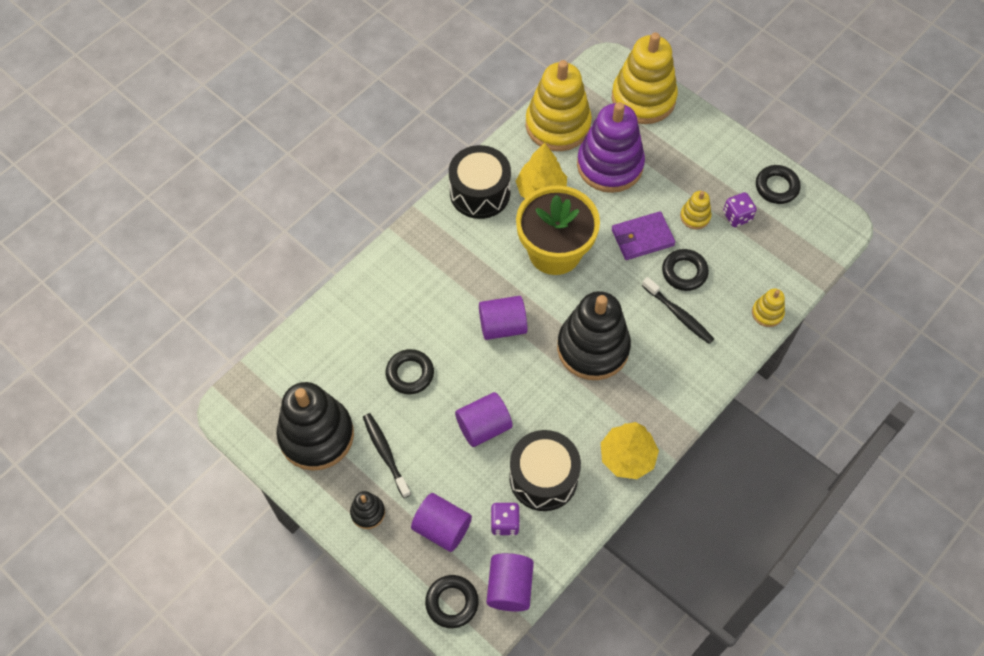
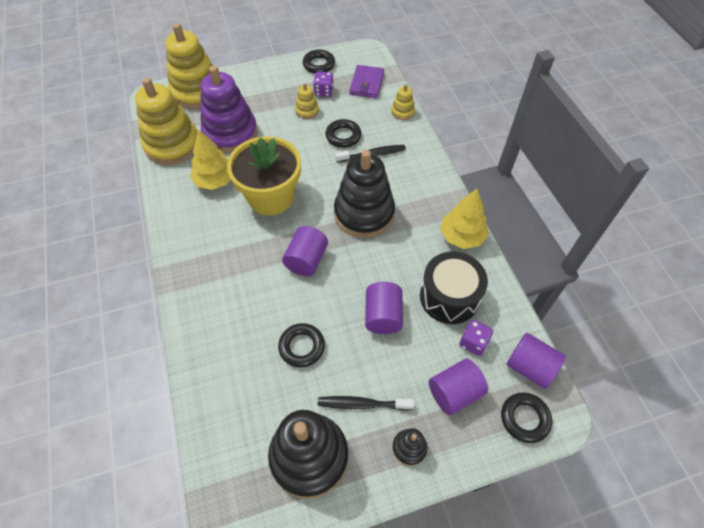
camera: 60 degrees left, 5 degrees down
(480, 193) = (183, 218): black drum -> none
(642, 238) = (300, 144): purple wallet -> purple wallet (367, 84)

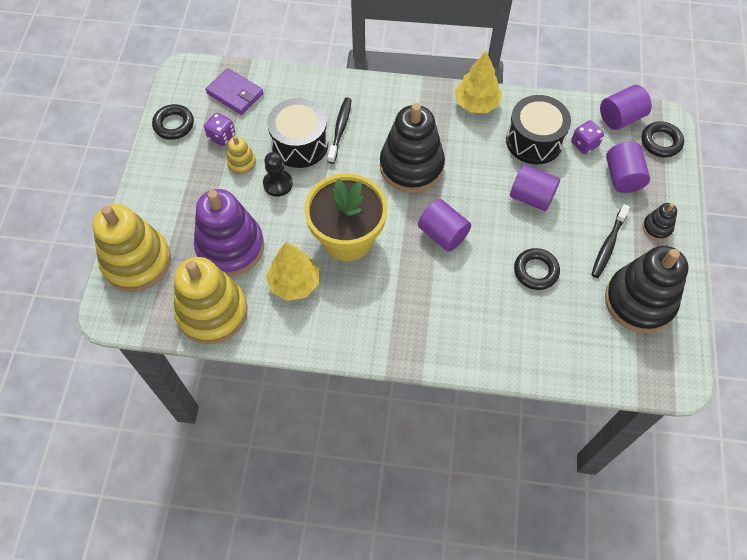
camera: 65 degrees left, 5 degrees up
(299, 138) = (278, 184): none -> black pawn
(343, 136) = (300, 144): black ring -> black drum
(402, 112) = (297, 80): yellow stacking toy -> none

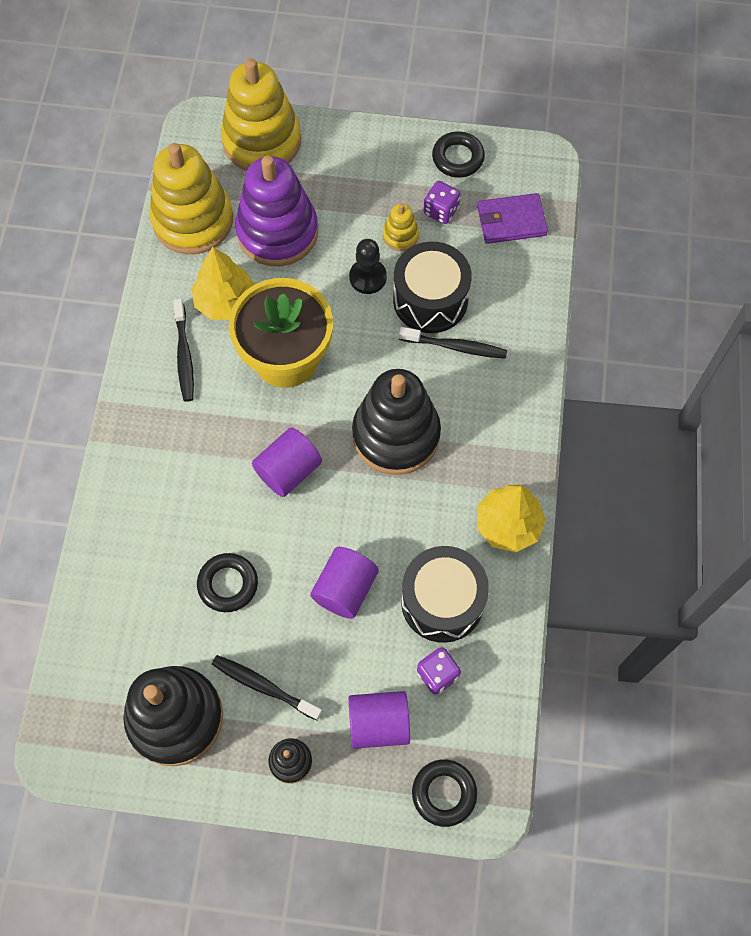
camera: 90 degrees right, 5 degrees up
(235, 93) = (511, 221): purple wallet -> purple wallet turned 45 degrees clockwise
(344, 311) = (184, 356): none -> black toothbrush
(620, 118) = (489, 736): purple cylinder -> none

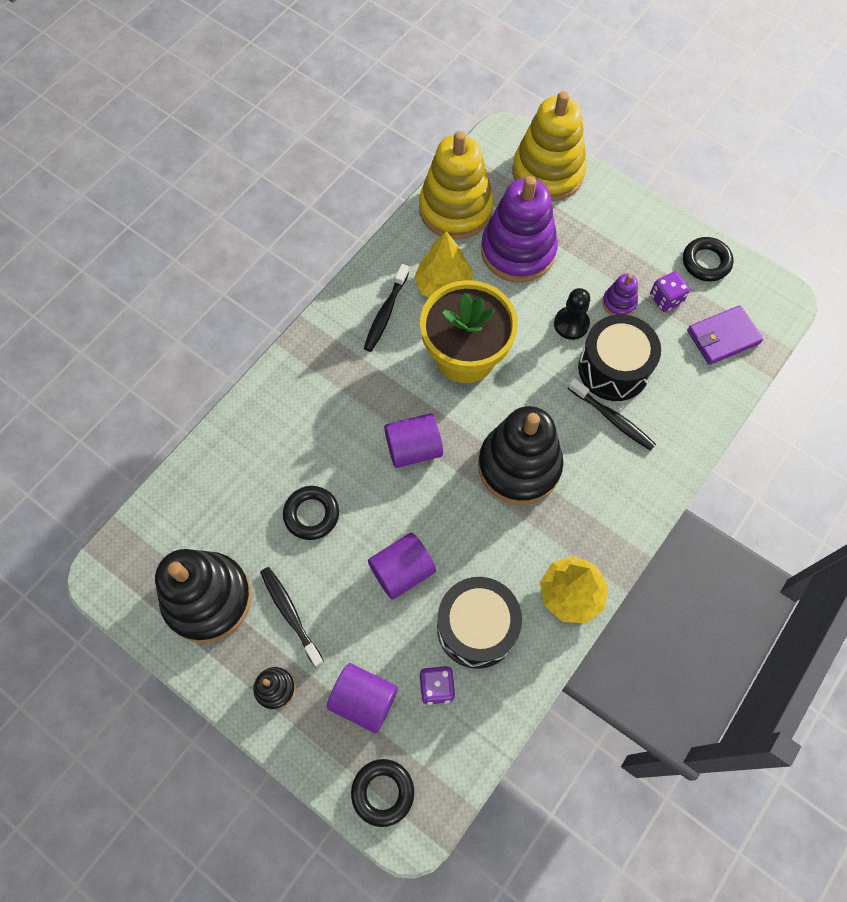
camera: 30 degrees right, 0 degrees up
(400, 235) = (619, 303): yellow stacking toy -> purple stacking toy
(511, 221) = (723, 337): purple wallet -> purple wallet turned 45 degrees counterclockwise

